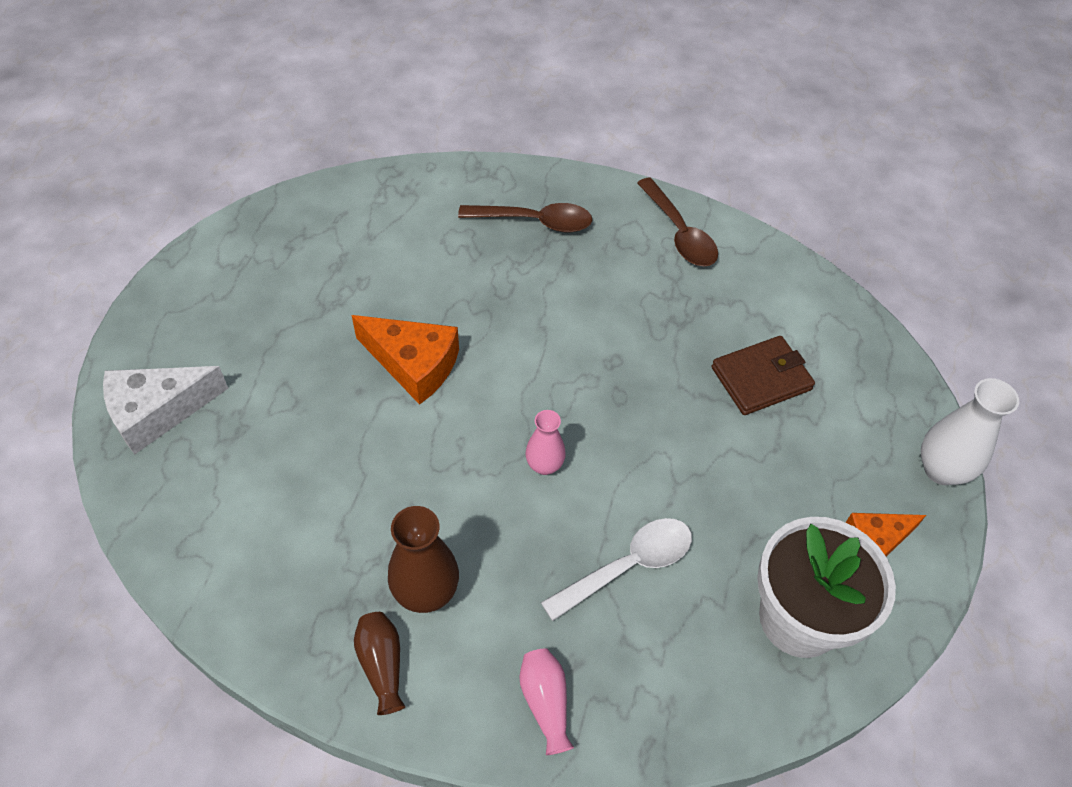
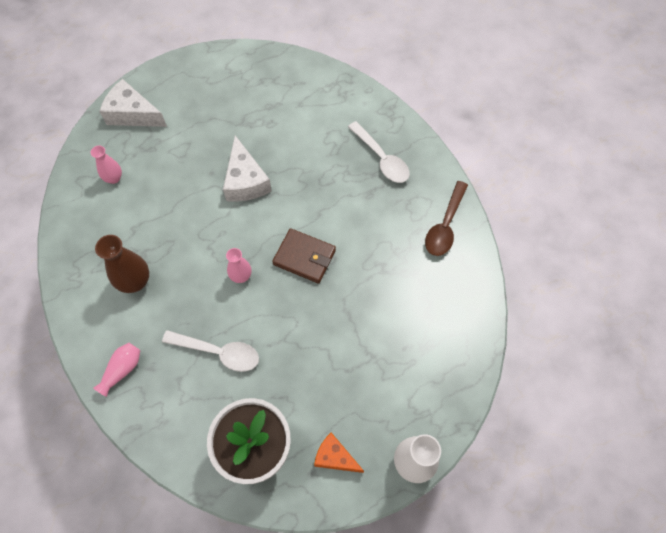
camera: 50 degrees right, 10 degrees up
(233, 505) = (114, 178): none -> pink vase
(382, 665) = (89, 293): brown vase -> none
(413, 364) = (245, 181): orange cheese -> white cheese
(534, 221) = (381, 159): brown spoon -> white spoon
(761, 378) = (386, 333): brown wallet -> brown wallet (304, 257)

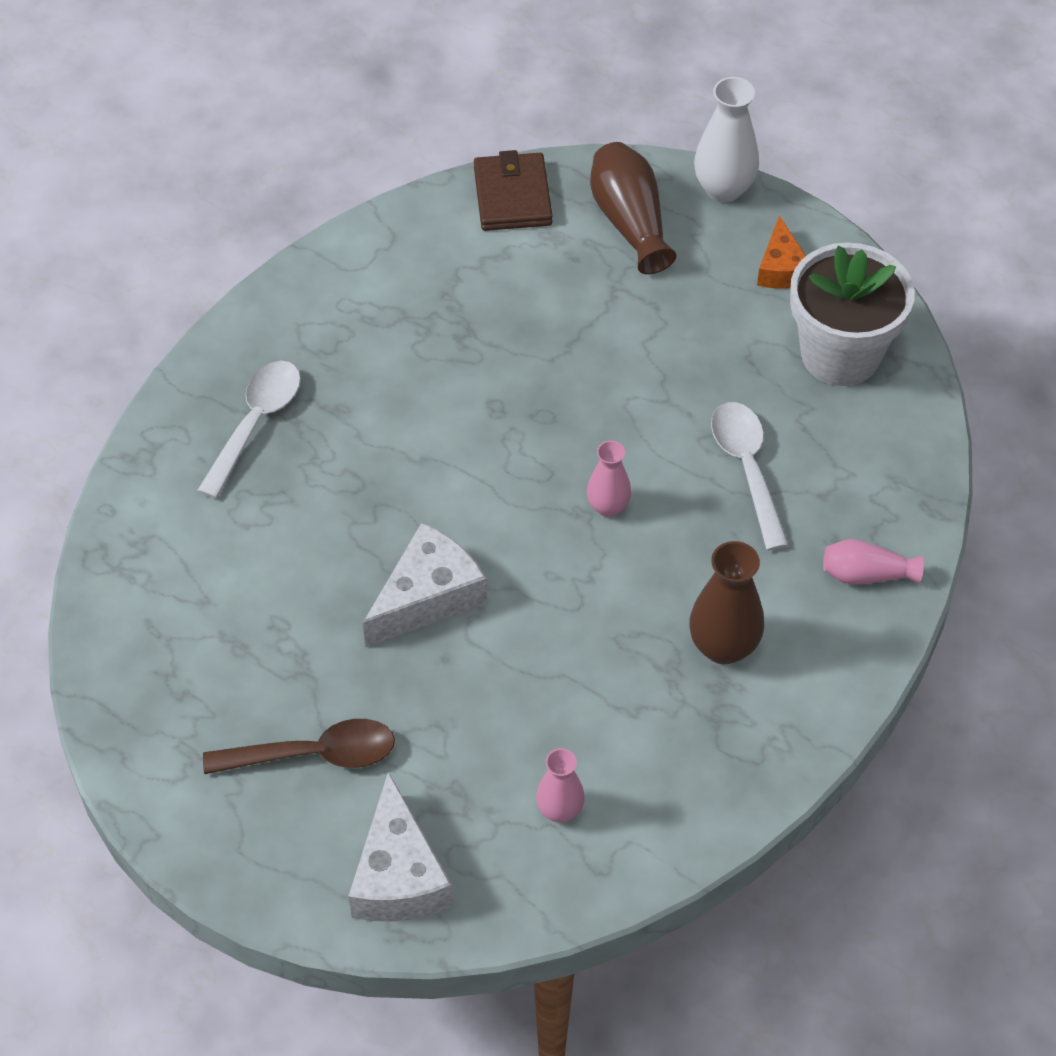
camera: 120 degrees left, 10 degrees down
(304, 257) = (516, 440): brown wallet -> brown wallet (512, 196)
(415, 392) = (630, 222): none -> brown vase
(445, 225) = (336, 290): brown spoon -> brown spoon (314, 754)

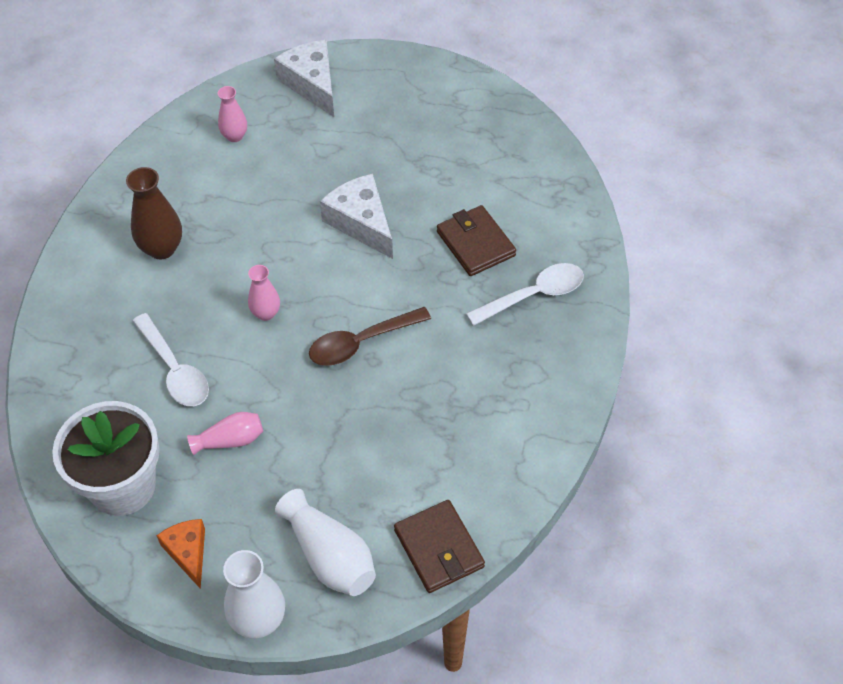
camera: 160 degrees right, 0 degrees up
(255, 423) = (533, 295): white spoon -> white spoon turned 120 degrees counterclockwise
(289, 515) = (475, 243): none -> brown wallet
(314, 754) = (387, 123): brown spoon -> brown spoon (361, 342)
(428, 597) = (361, 222): white cheese -> white cheese turned 120 degrees clockwise
(630, 222) = (330, 556): brown vase -> white vase
(866, 574) = (75, 321): pink vase -> pink vase (230, 440)

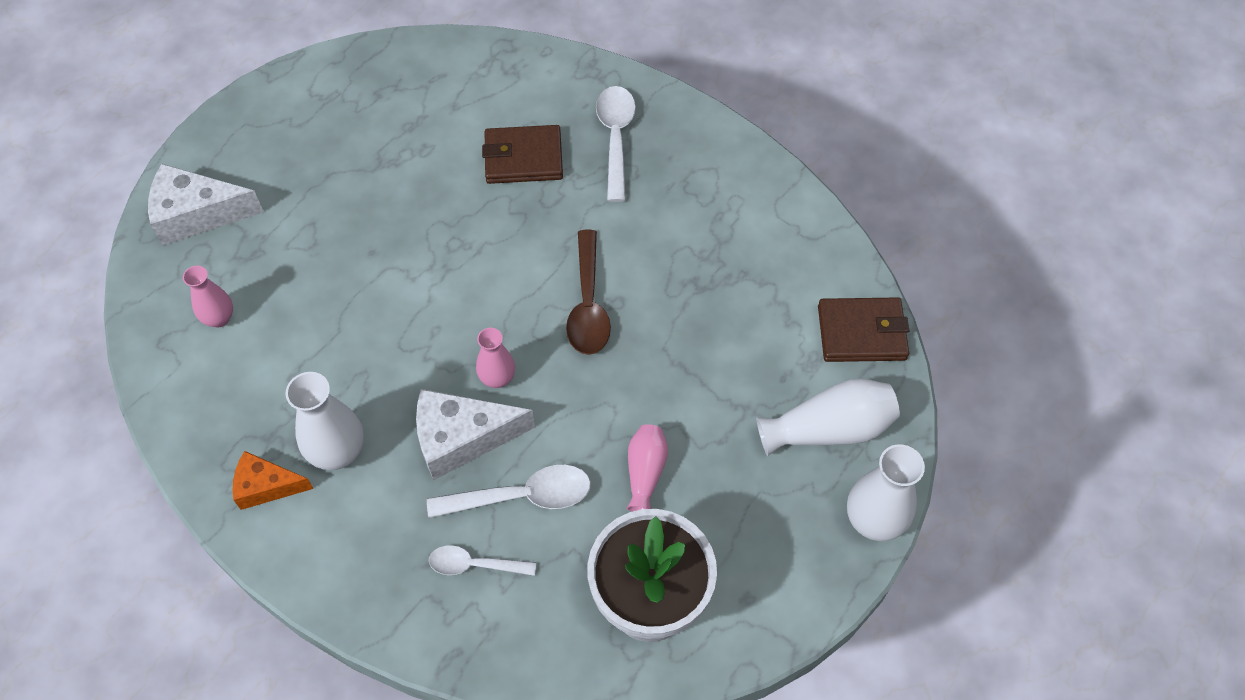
camera: 65 degrees left, 5 degrees up
(109, 365) = (475, 565): none -> white spoon
(162, 248) = (338, 452): brown vase -> white vase
(188, 552) = (765, 562): orange cheese -> orange cheese (266, 486)
(361, 222) = (431, 244): white cheese -> white cheese (462, 438)

